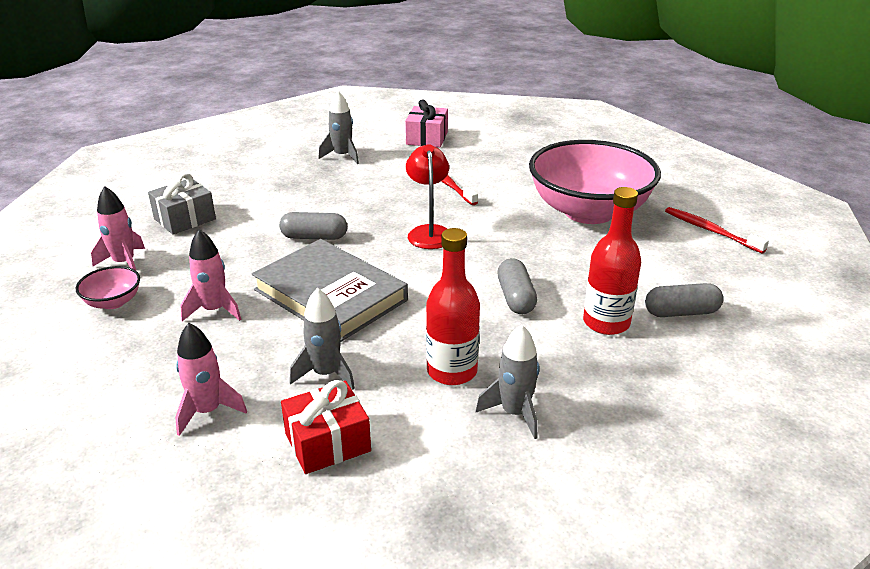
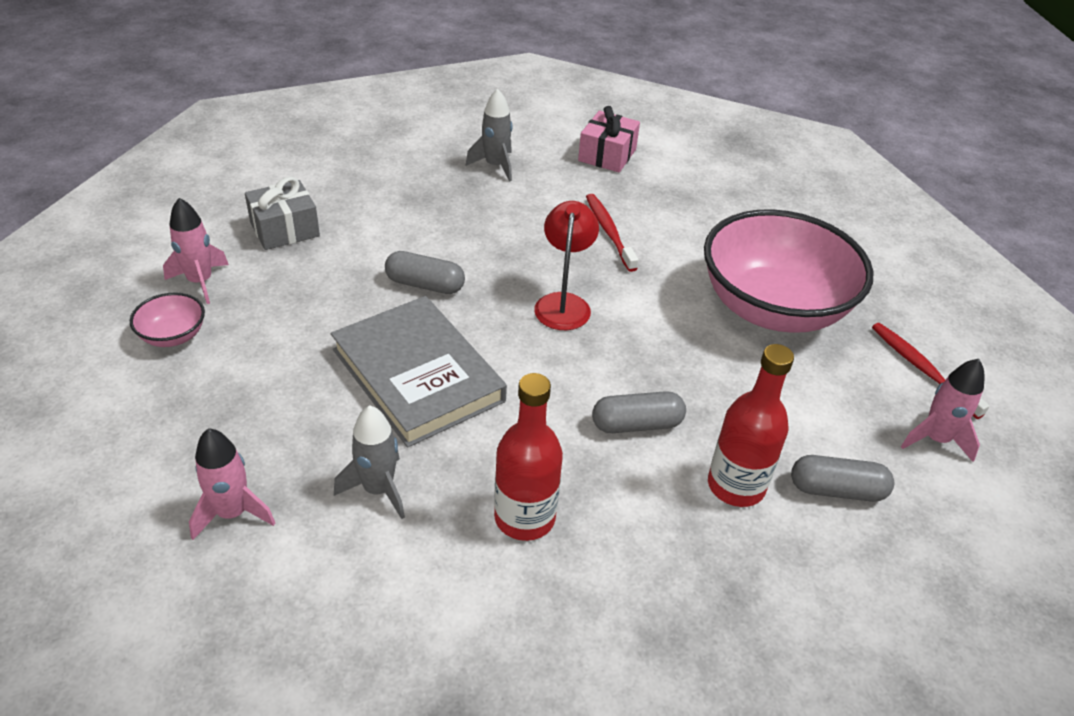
camera: 10 degrees right, 10 degrees up
(214, 310) = (280, 371): pink rocket -> pink rocket (935, 439)
(327, 442) = (351, 587): red gift -> none
(514, 413) = (579, 595): grey rocket -> none
(516, 297) = (636, 424): grey capsule -> grey capsule turned 75 degrees clockwise

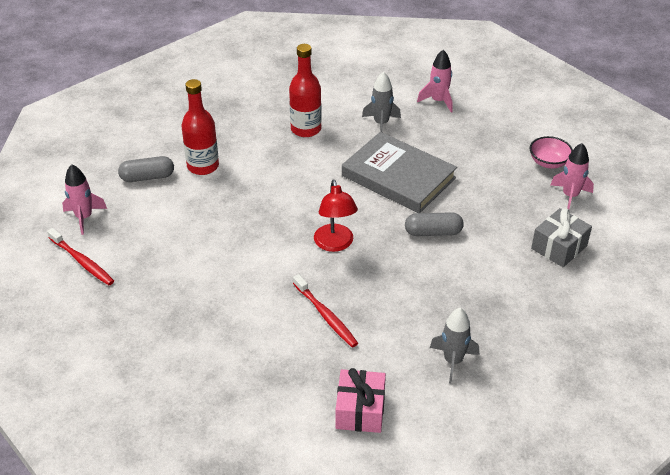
camera: 165 degrees right, 0 degrees up
(636, 424) = (263, 182): grey capsule -> none
(773, 308) = (186, 281): pink bowl -> none

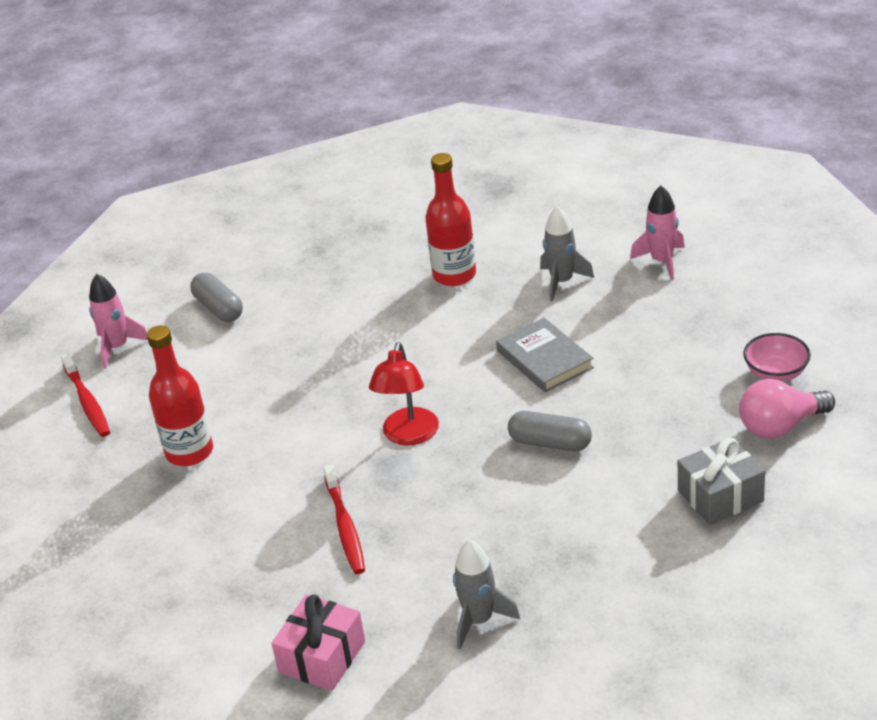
camera: 25 degrees right, 5 degrees down
(147, 177) = (219, 308): grey capsule -> grey capsule turned 45 degrees clockwise
(203, 166) = (294, 305): red bottle -> red bottle (189, 452)
(398, 177) = (544, 359): grey book -> grey book, size x0.61
(570, 196) = (780, 426): pink rocket -> pink light bulb

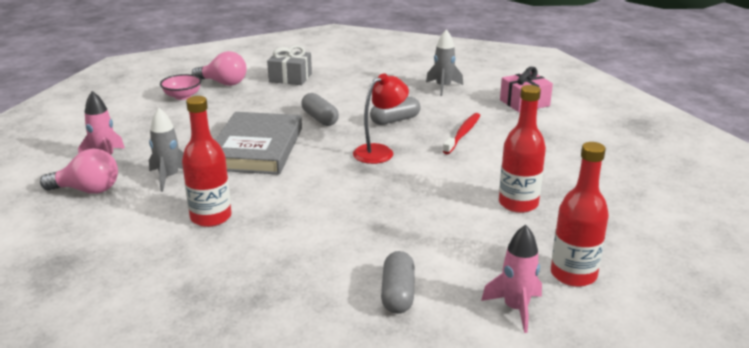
camera: 145 degrees left, 10 degrees down
(87, 402) = (573, 275): red toothbrush -> red bottle
(457, 499) = (395, 120): none -> grey capsule
(544, 359) = (256, 148): grey book -> grey book, size x1.63
(604, 233) = (88, 190): none -> pink light bulb

